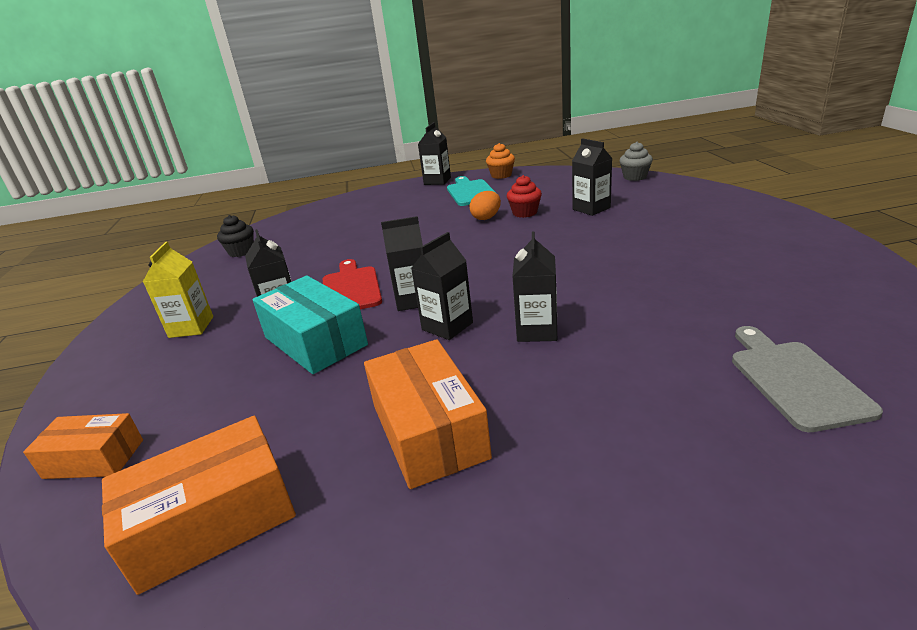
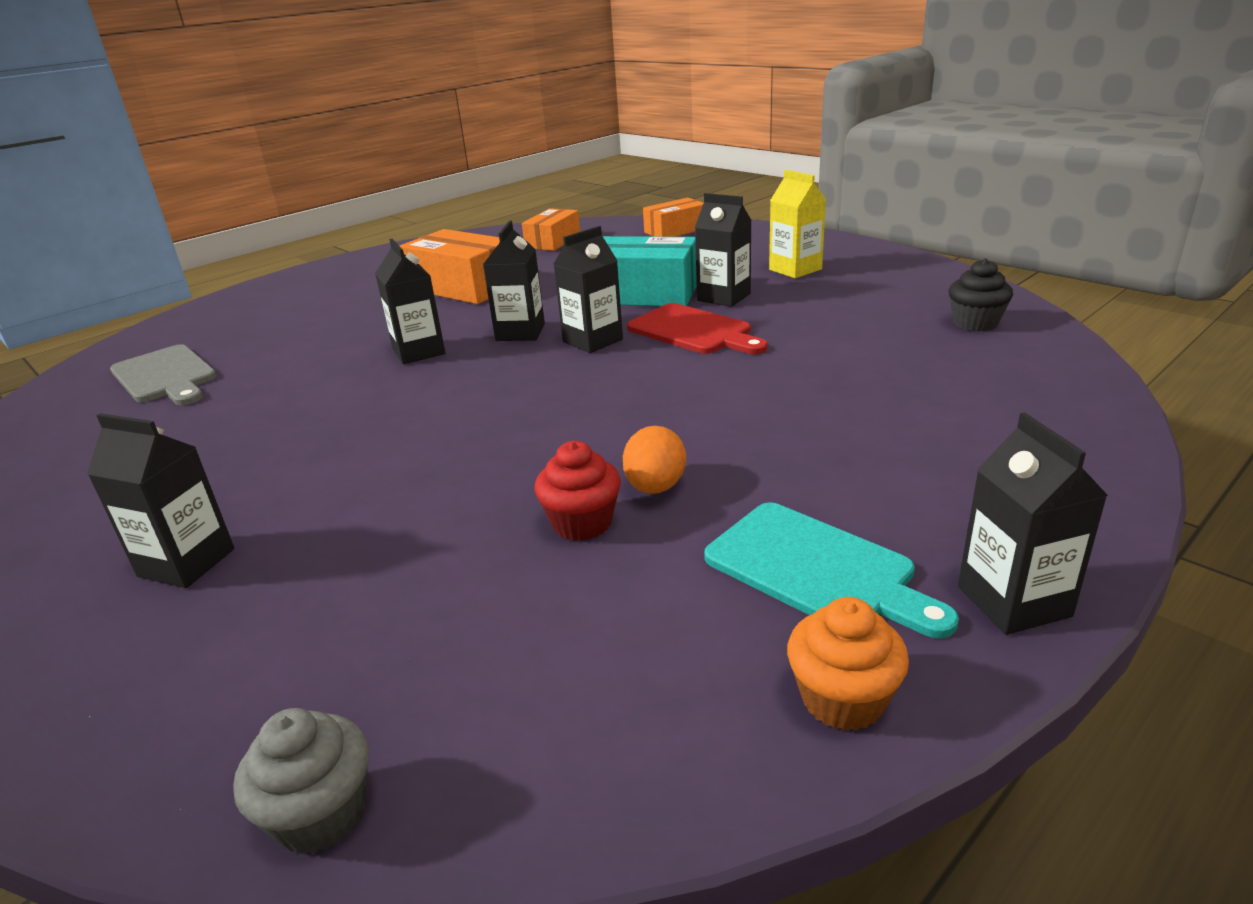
camera: 145 degrees right, 0 degrees up
(212, 521) = (553, 241): orange box -> orange box, size x0.63
(591, 208) = (427, 577): black carton -> black carton (186, 562)

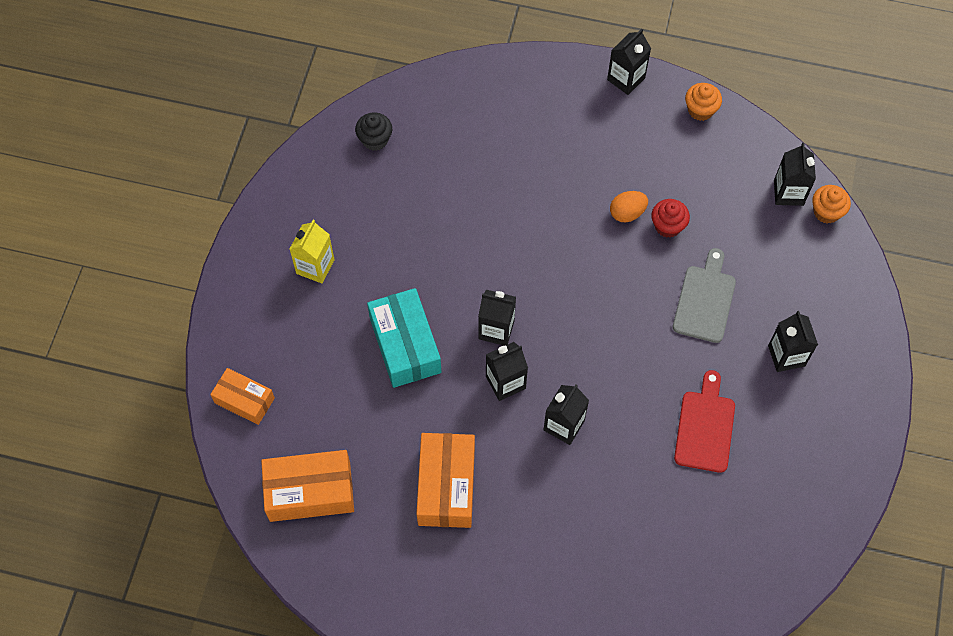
camera: 125 degrees left, 35 degrees up
(165, 376) = (680, 565): grey cutting board -> grey cutting board (705, 300)
(321, 814) = (826, 212): grey cupcake -> orange cupcake
(553, 241) = (310, 491): orange box -> orange box, size x1.59
(693, 331) = (454, 280): red cutting board -> red cutting board (705, 427)
(723, 297) = (389, 288): black carton -> black carton (788, 193)
(816, 569) = (645, 137): turquoise cutting board -> none

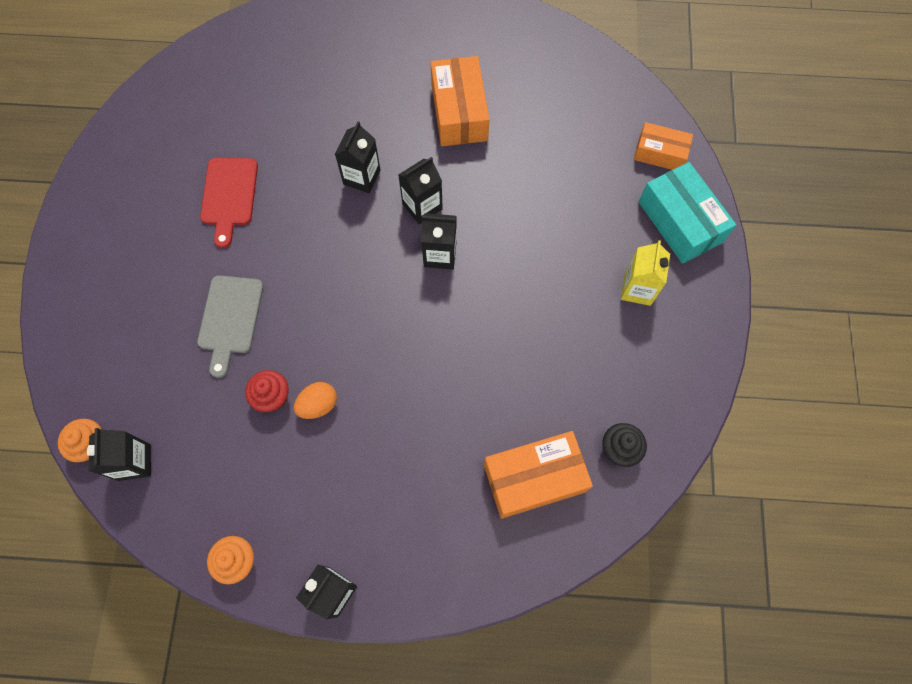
camera: 170 degrees right, 5 degrees up
(310, 491) = (576, 90): orange box -> orange box (534, 478)
(405, 345) = (525, 226): turquoise box -> turquoise box (680, 222)
(786, 356) = (148, 275): black carton -> none

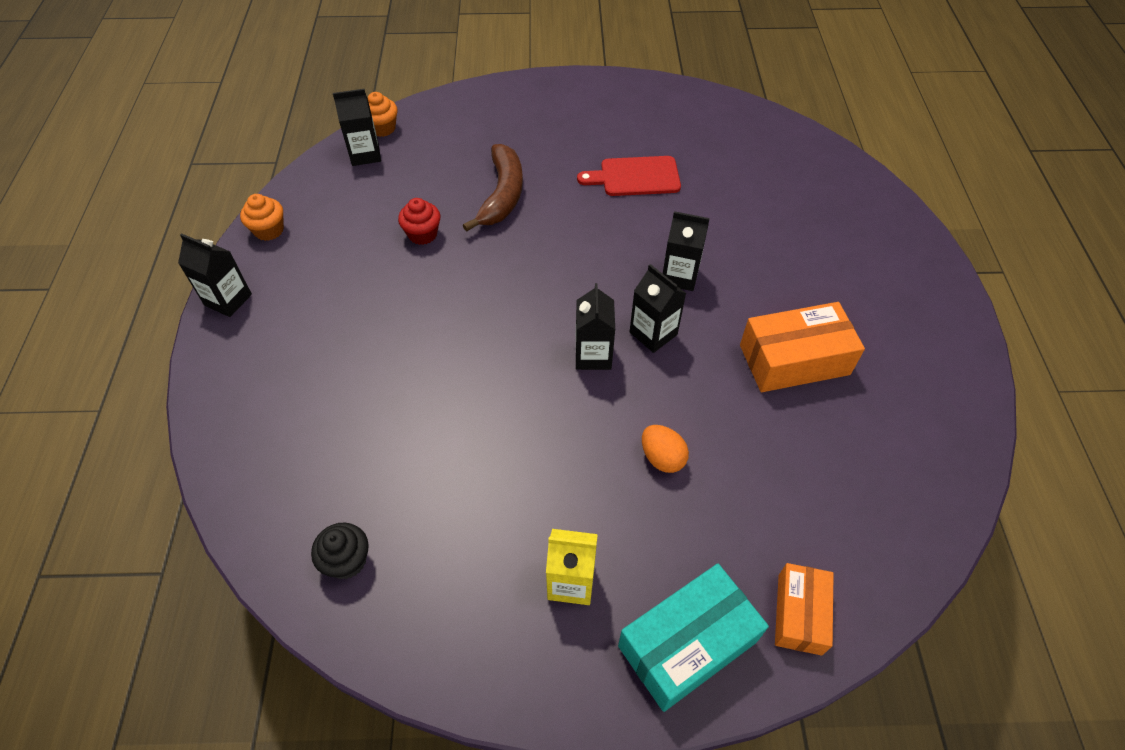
camera: 85 degrees right, 15 degrees down
(230, 319) = (502, 195): grey cutting board -> brown banana
(318, 405) = (413, 269): orange egg -> orange egg (662, 458)
(534, 478) = (320, 466): orange box -> none

